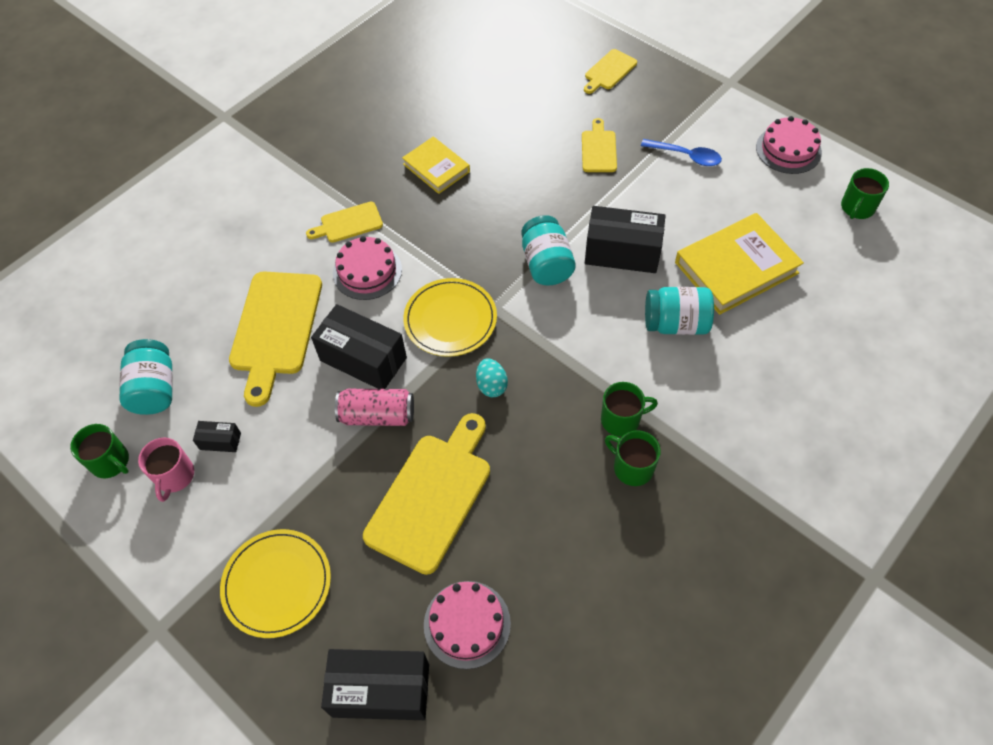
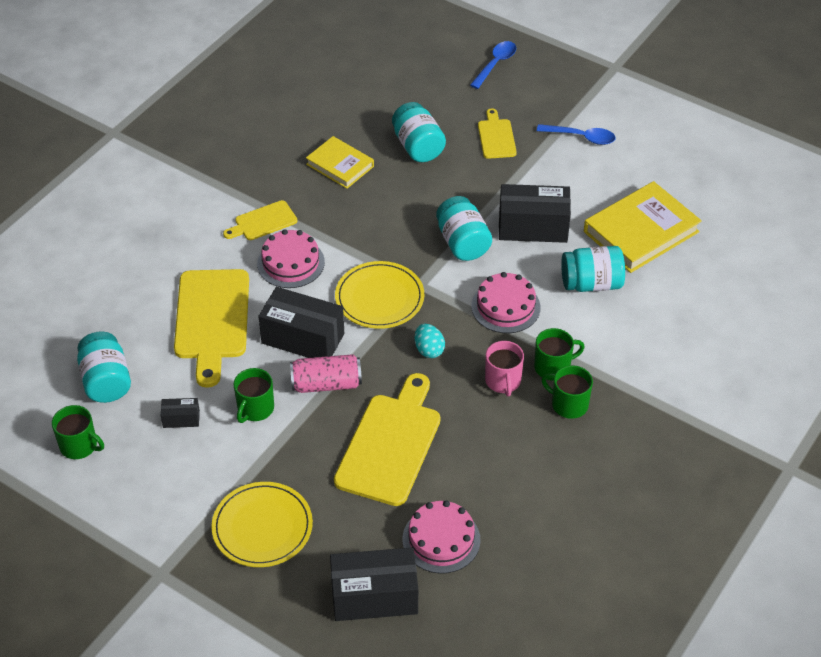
camera: 10 degrees left, 10 degrees down
(174, 476) = (144, 451): pink mug -> pink mug (503, 381)
(517, 154) = (418, 147): none -> turquoise jar
(609, 71) = (495, 64): yellow cutting board -> blue spoon
(788, 149) = (677, 124): pink cake -> pink cake (505, 307)
(857, 208) = (746, 171): green mug -> green mug (255, 409)

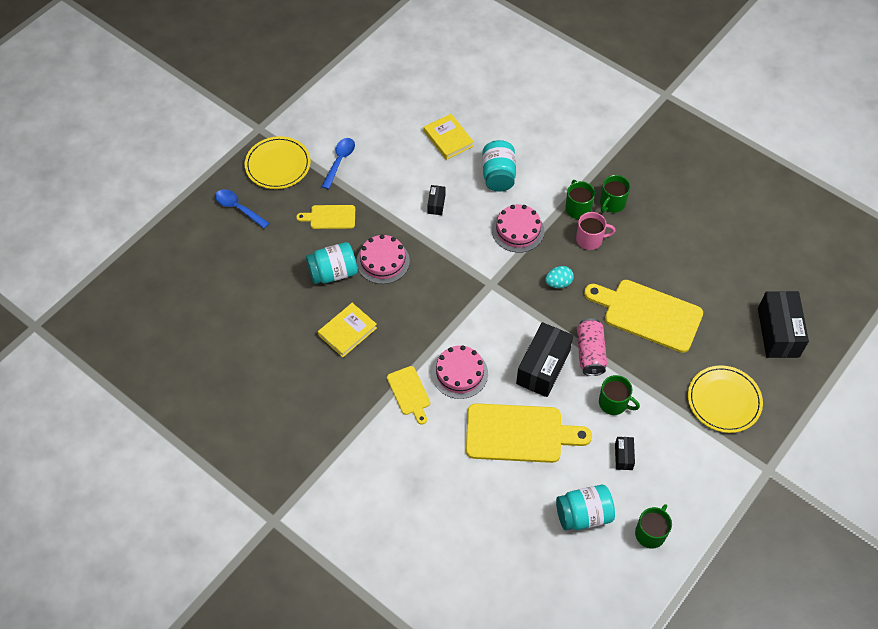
camera: 85 degrees left, 10 degrees up
(379, 298) = (503, 312): yellow plate -> yellow plate (278, 165)
(441, 539) = (729, 289): pink cake -> pink cake (383, 261)
(462, 243) = (449, 251): turquoise jar -> none
(533, 227) = (436, 204): black box -> black box, size x0.47
(641, 232) = (448, 139): yellow book -> yellow book, size x0.61

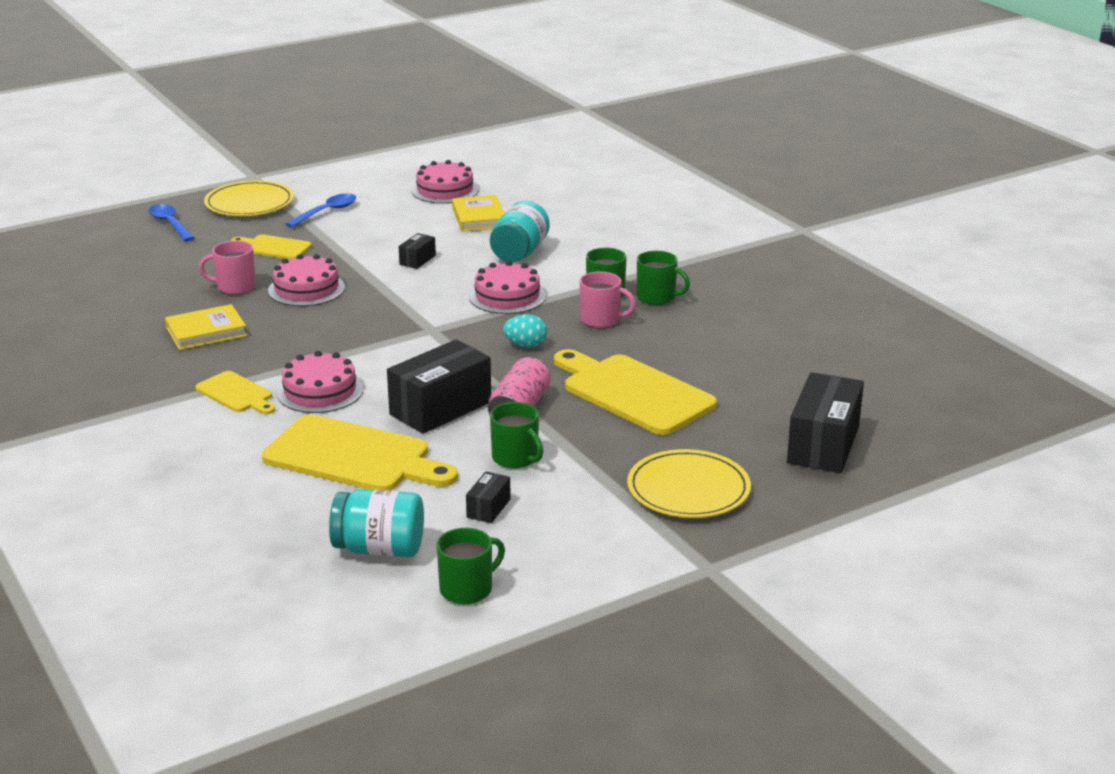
camera: 20 degrees right, 30 degrees down
(333, 273) = (235, 286): turquoise jar -> pink mug
(405, 109) = (445, 190): none -> pink cake
(409, 393) = (236, 394): yellow cutting board -> yellow cutting board turned 45 degrees counterclockwise
(612, 203) = (657, 297): green mug -> green mug turned 120 degrees counterclockwise

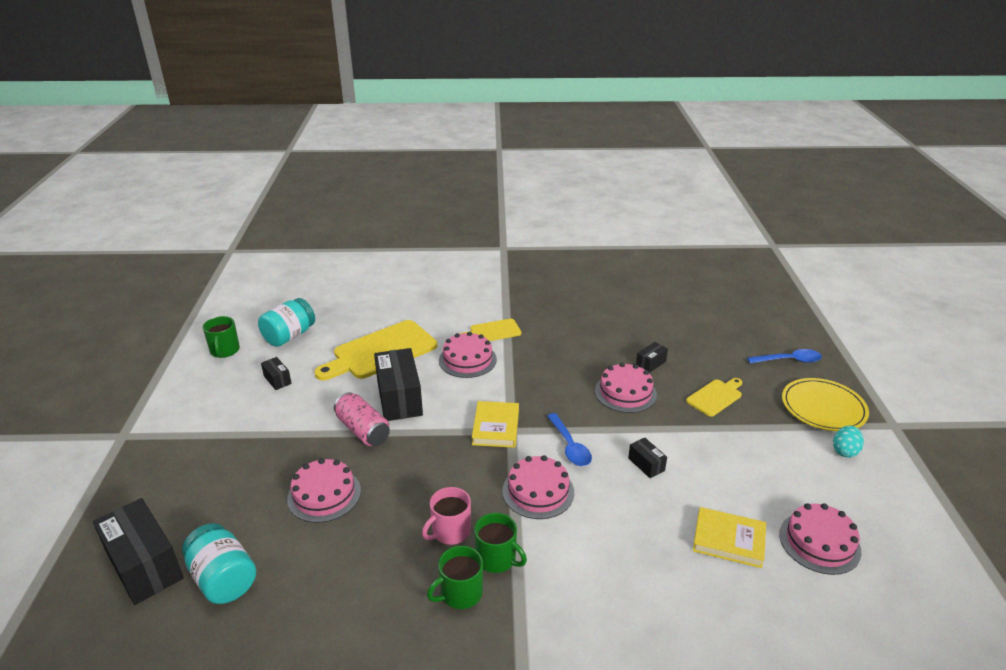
camera: 120 degrees right, 5 degrees up
(206, 332) = (585, 338): yellow book -> yellow book (496, 427)
(235, 286) = (650, 363): pink mug -> black box
(326, 212) = (784, 444): blue spoon -> blue spoon (570, 446)
(516, 458) = (311, 407): green mug -> none
(519, 253) = (624, 536): turquoise jar -> turquoise jar (223, 579)
(525, 345) = (446, 468): turquoise egg -> turquoise egg (845, 451)
(633, 393) = (324, 494): yellow cutting board -> pink cake
(688, 489) = (193, 464): yellow plate -> none

